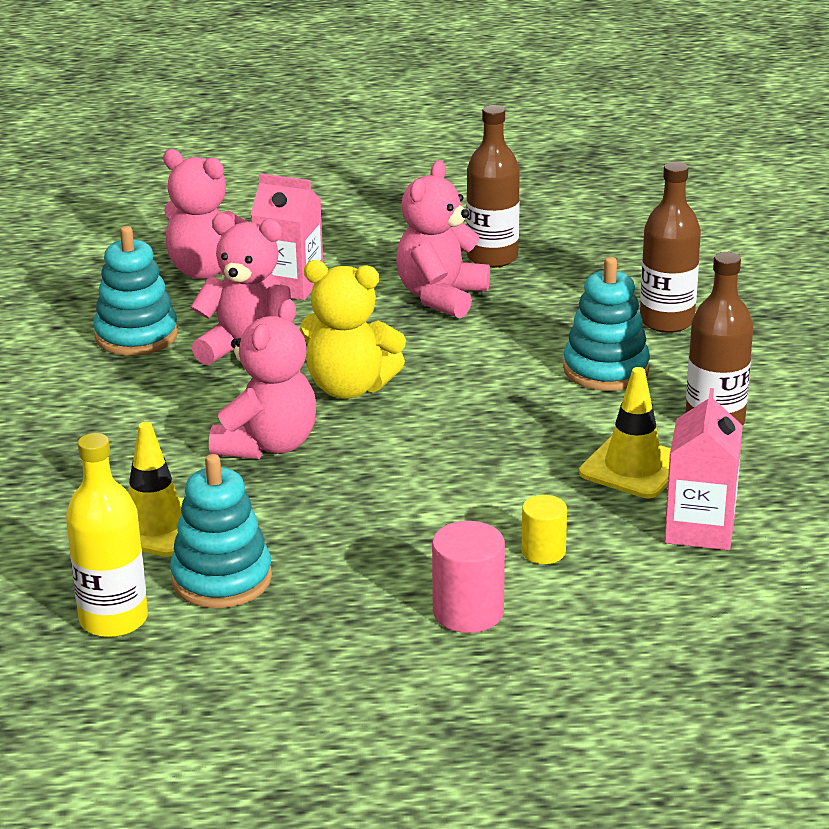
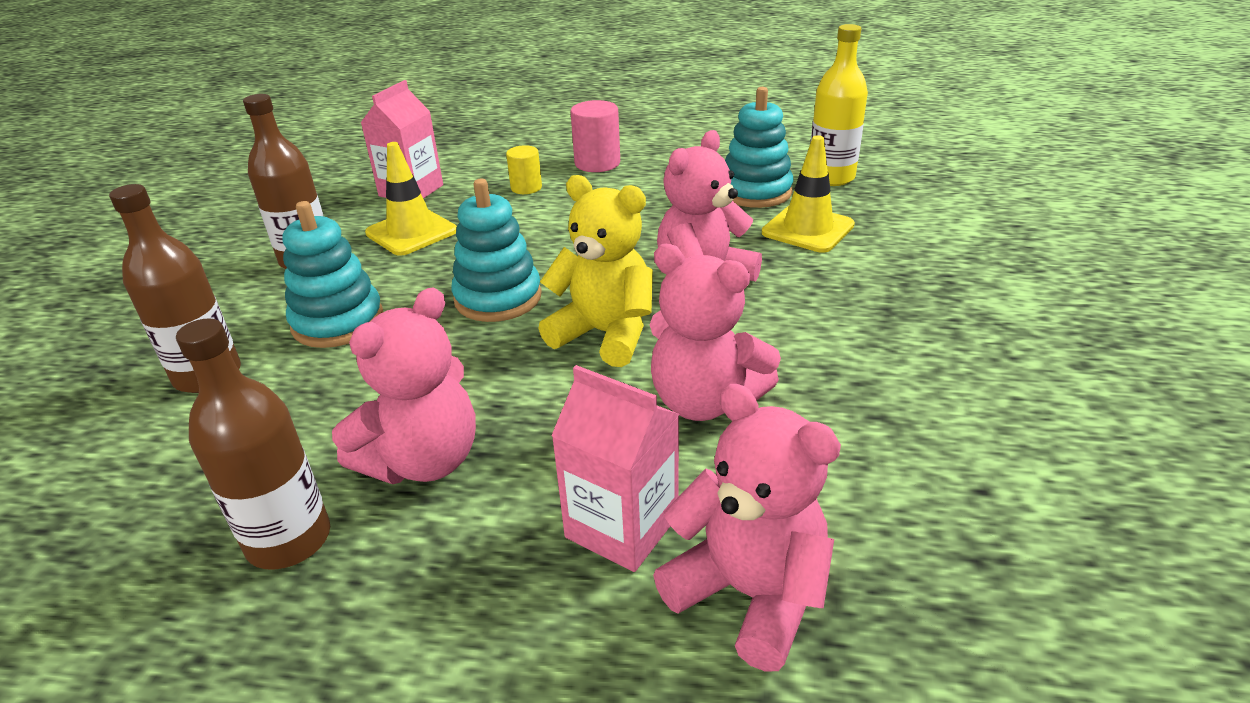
camera: 165 degrees left, 5 degrees up
(136, 336) = (855, 451): turquoise stacking toy -> turquoise stacking toy (498, 298)

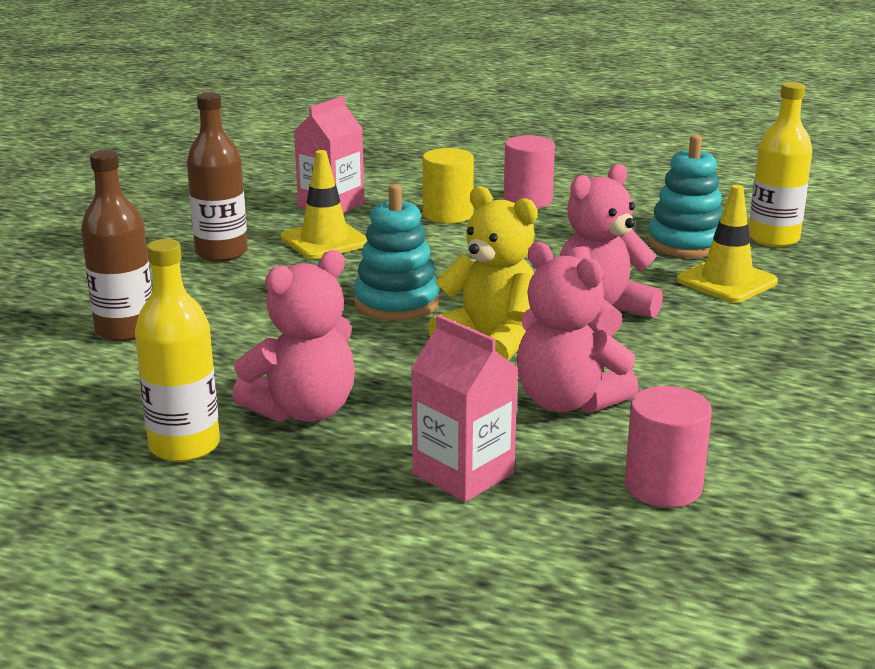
camera: 10 degrees right, 10 degrees down
(289, 540) = (184, 446): brown bottle -> yellow bottle
(338, 322) = (244, 304): turquoise stacking toy -> none
(526, 188) = (447, 215): yellow cylinder -> yellow cylinder, size x1.54
(748, 594) = (556, 527): pink teddy bear -> none
(843, 507) = (663, 487): none -> pink cylinder

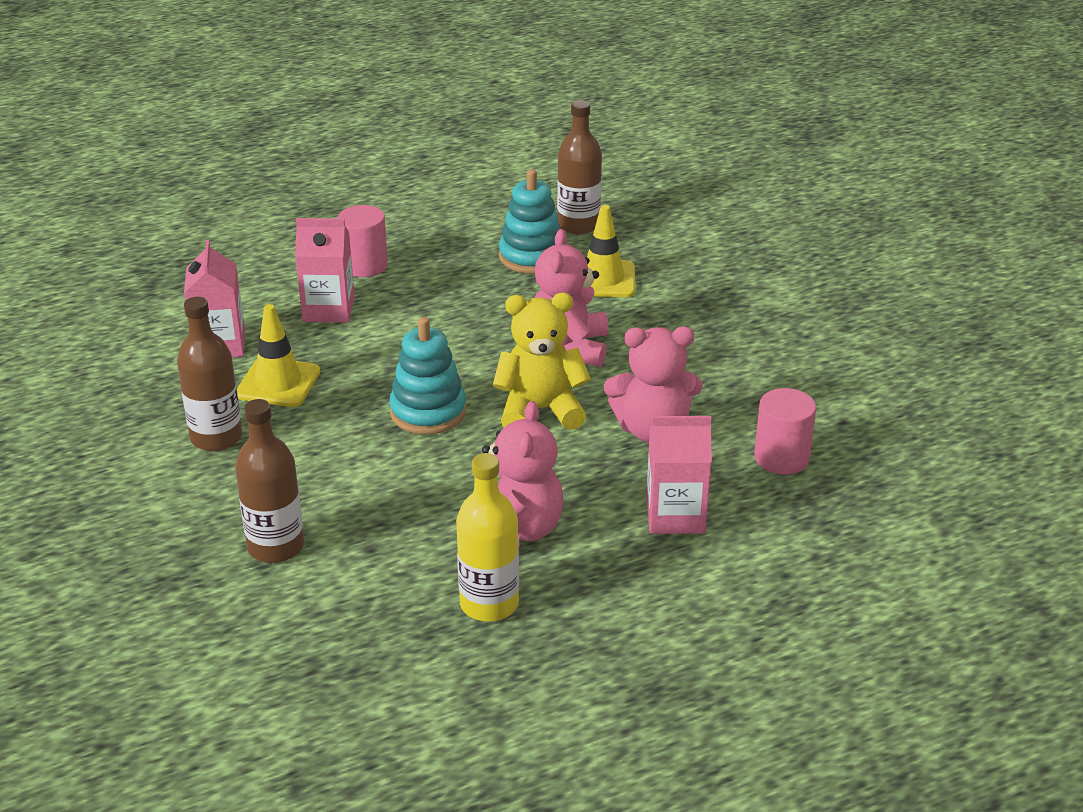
camera: 45 degrees left, 10 degrees up
(447, 215) = (328, 309): yellow cylinder -> pink carton
(773, 239) = (578, 225): yellow bottle -> brown bottle

